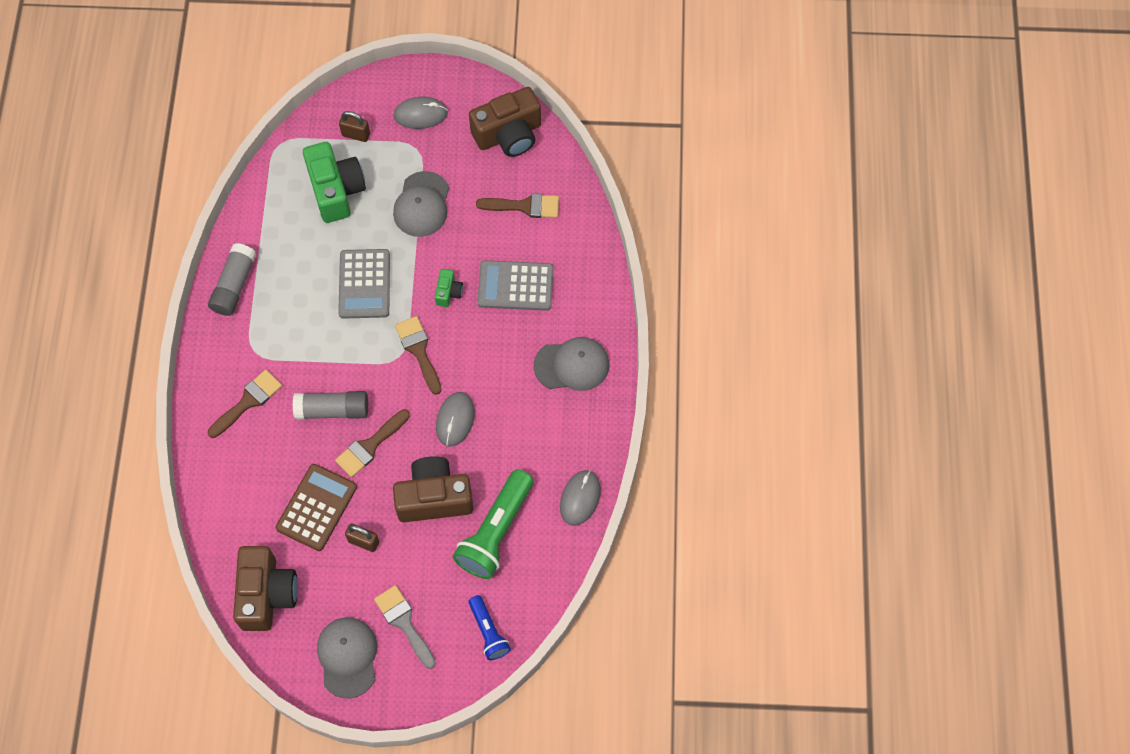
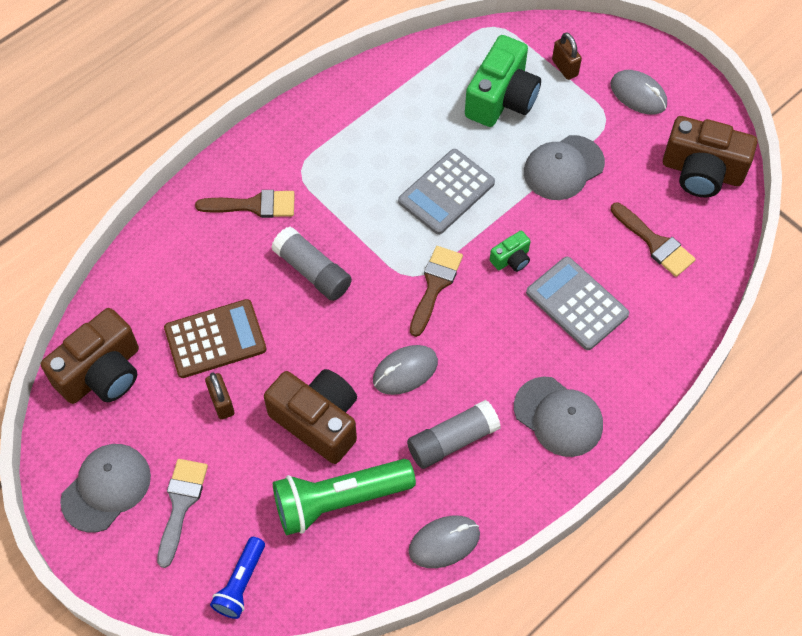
camera: 45 degrees right, 5 degrees down
(234, 285) = (340, 106): grey glue stick -> grey glue stick (452, 440)
(370, 446) = (311, 328): brown brush -> none

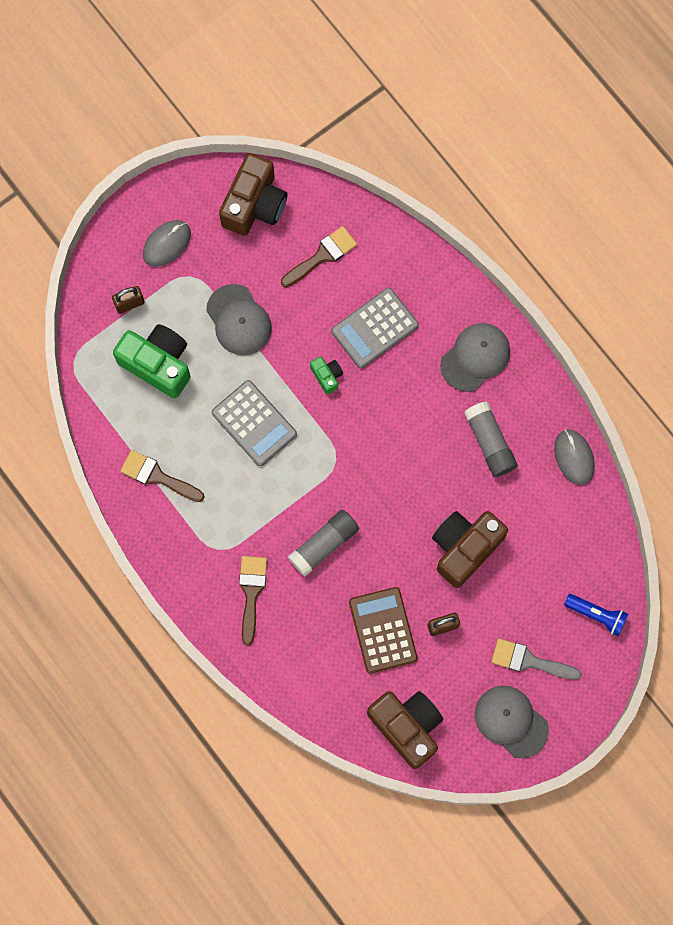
camera: 85 degrees left, 15 degrees up
(339, 501) = (535, 535): green flashlight -> none
(405, 371) = (425, 474): grey mouse -> none
(435, 285) = (347, 442): brown brush -> brown brush (157, 476)

